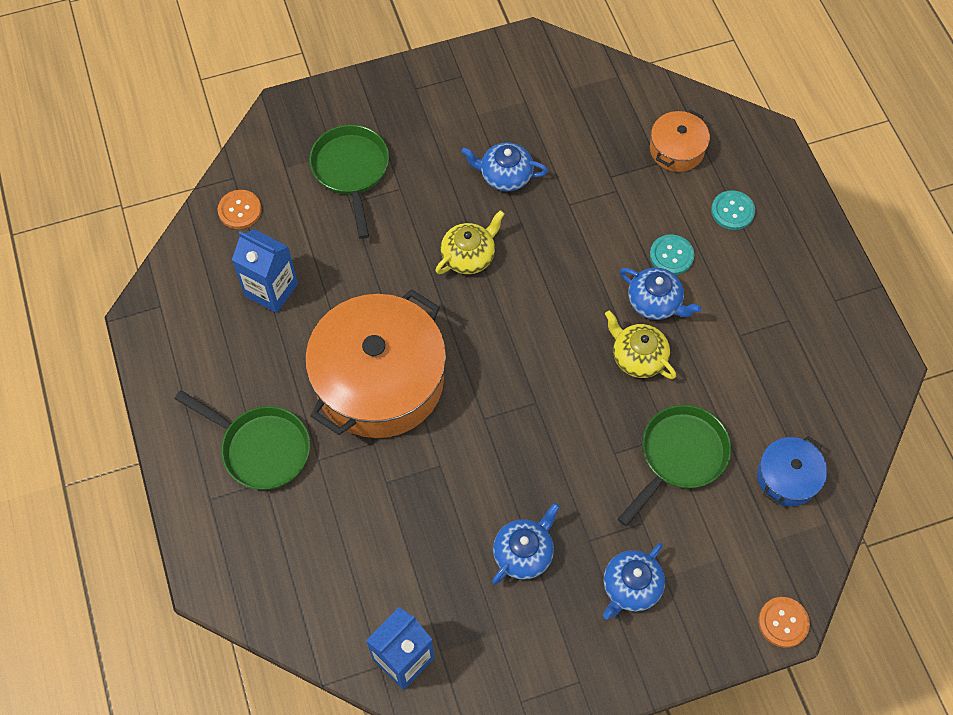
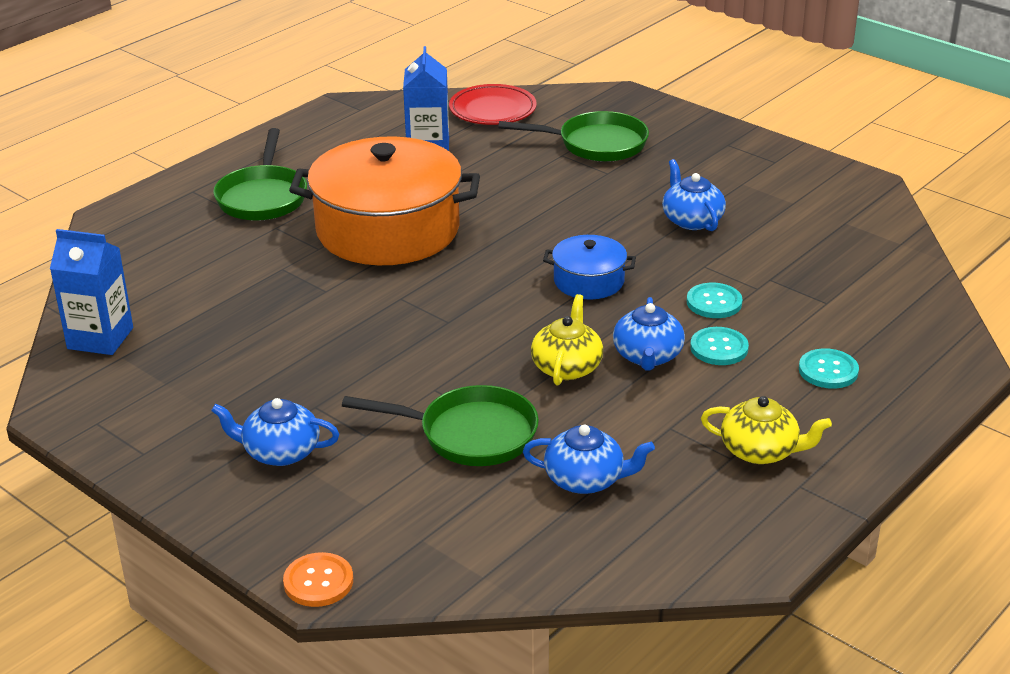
camera: 60 degrees right, 30 degrees down
(240, 210) = (492, 110): orange button -> red plate
(351, 171) = (596, 144): green pan -> green pan turned 45 degrees clockwise
(469, 256) = (575, 231): yellow teapot -> yellow teapot (760, 451)
(523, 553) = (267, 370): blue teapot -> blue teapot (585, 479)
(617, 226) = (714, 302): none -> turquoise button
(676, 149) = (859, 308): orange pot -> none
(787, 477) = (516, 524): blue pot -> blue pot (589, 281)

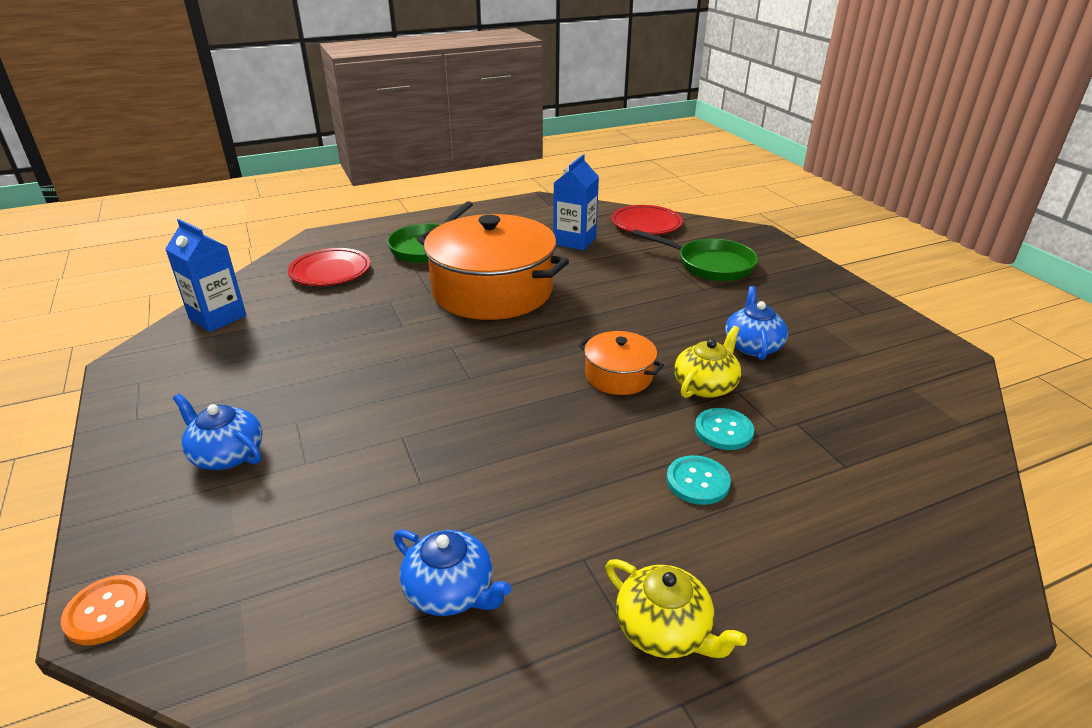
camera: 25 degrees right, 0 degrees up
(174, 255) = (330, 272): none -> red plate
(470, 434) = (390, 494): green pan -> none
(567, 367) = (534, 453): yellow teapot -> yellow teapot (705, 385)
(589, 281) = (618, 375): blue pot -> orange pot
(647, 356) = (619, 467): blue teapot -> none
(828, 371) = (805, 549): turquoise button -> none

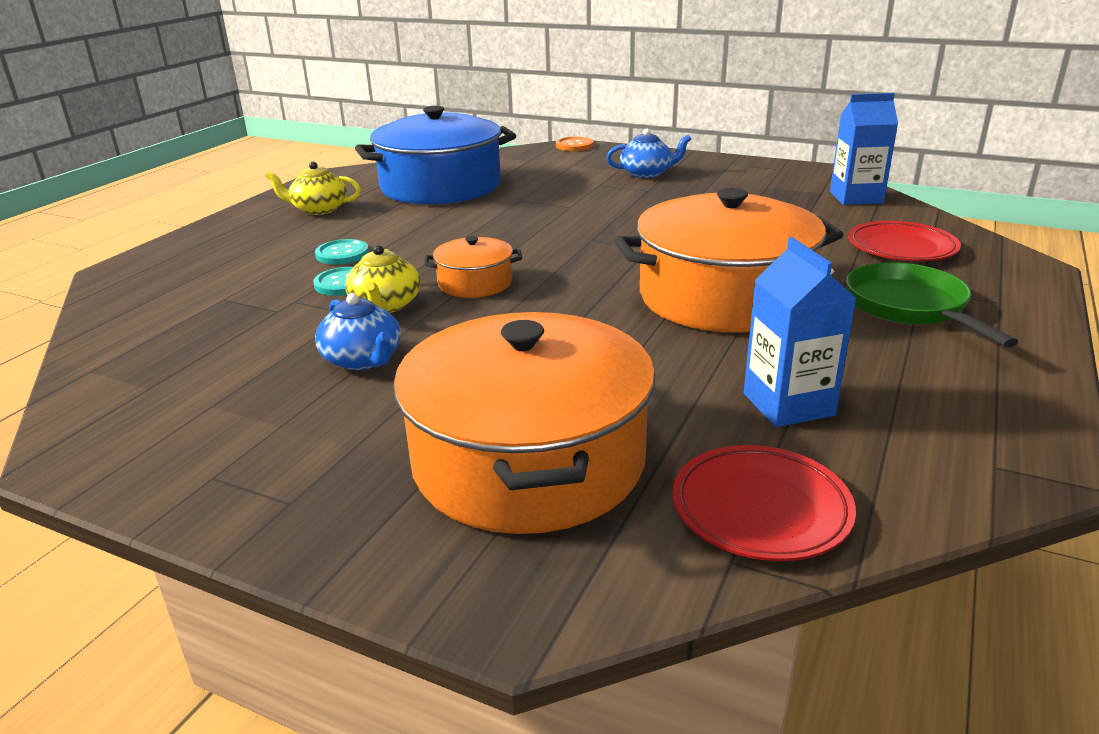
camera: 140 degrees right, 5 degrees down
(450, 591) = (441, 186): blue teapot -> blue pot
(710, 265) = (528, 461): green pan -> orange pot

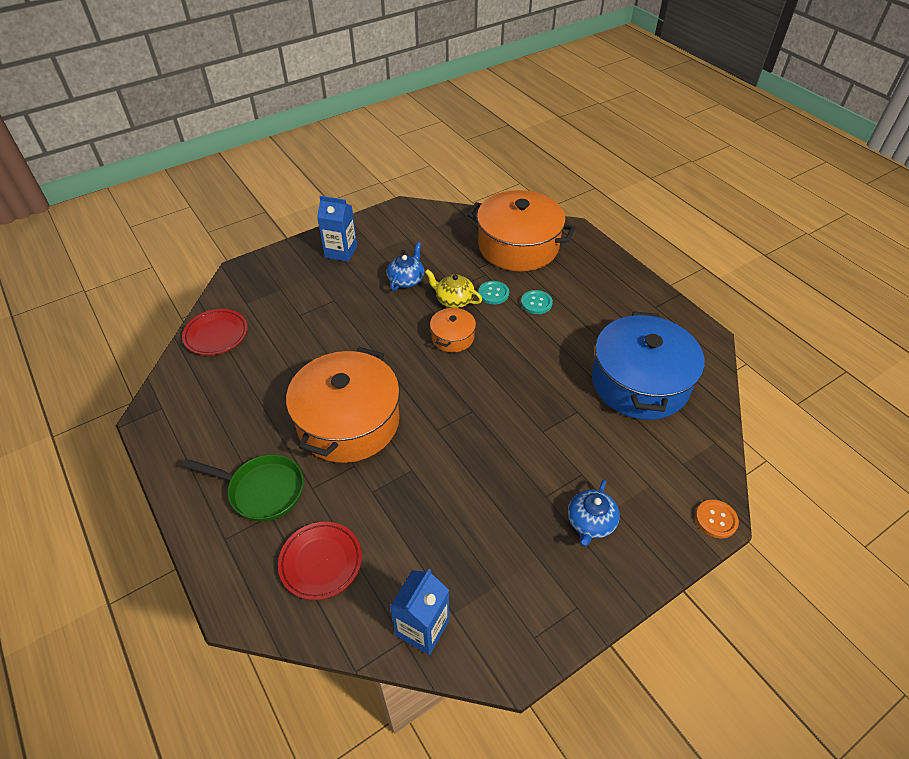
camera: 120 degrees right, 20 degrees up
(319, 209) = (626, 312): yellow teapot -> none
(363, 359) = (406, 280): blue teapot -> blue teapot turned 120 degrees clockwise
(528, 461) = (296, 296): orange pot -> orange pot (518, 246)
(788, 404) = (250, 379): blue carton -> blue carton (341, 252)

